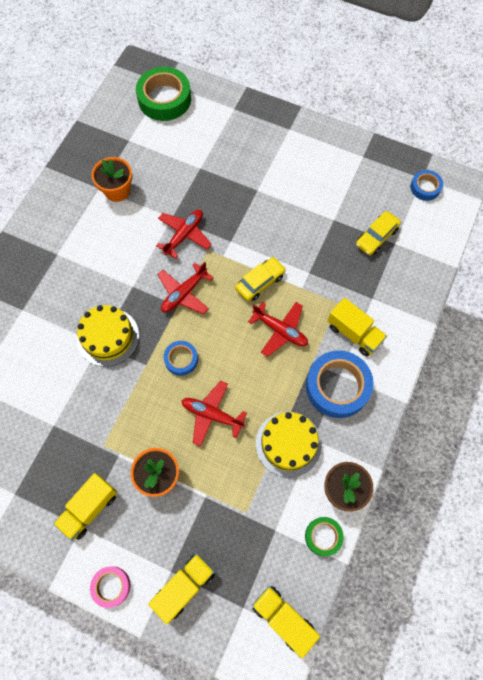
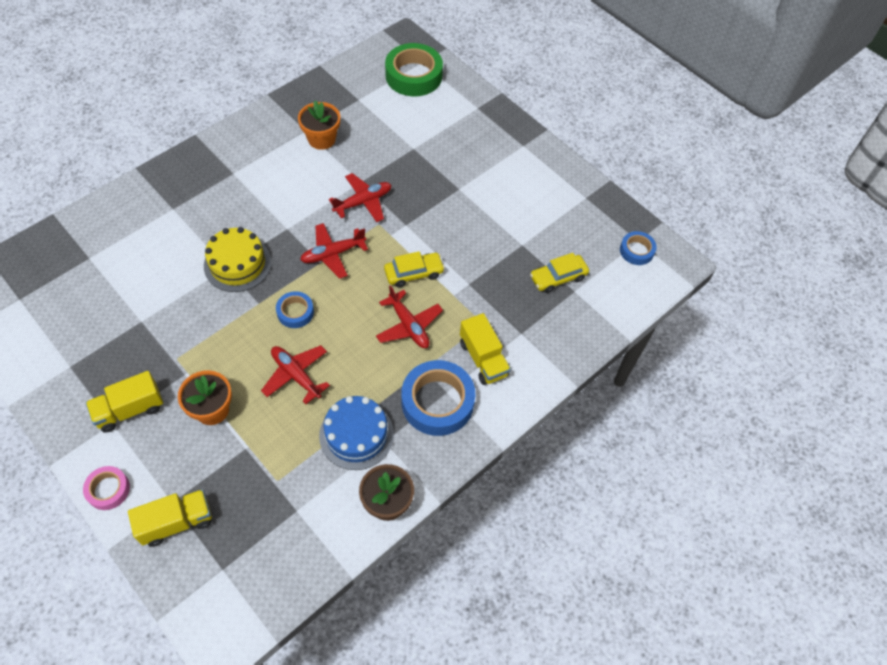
camera: 20 degrees right, 10 degrees down
(283, 618) = (256, 598): yellow truck -> none
(288, 444) = (356, 435): yellow cake -> blue cake
(323, 536) = (341, 538): green tape -> none

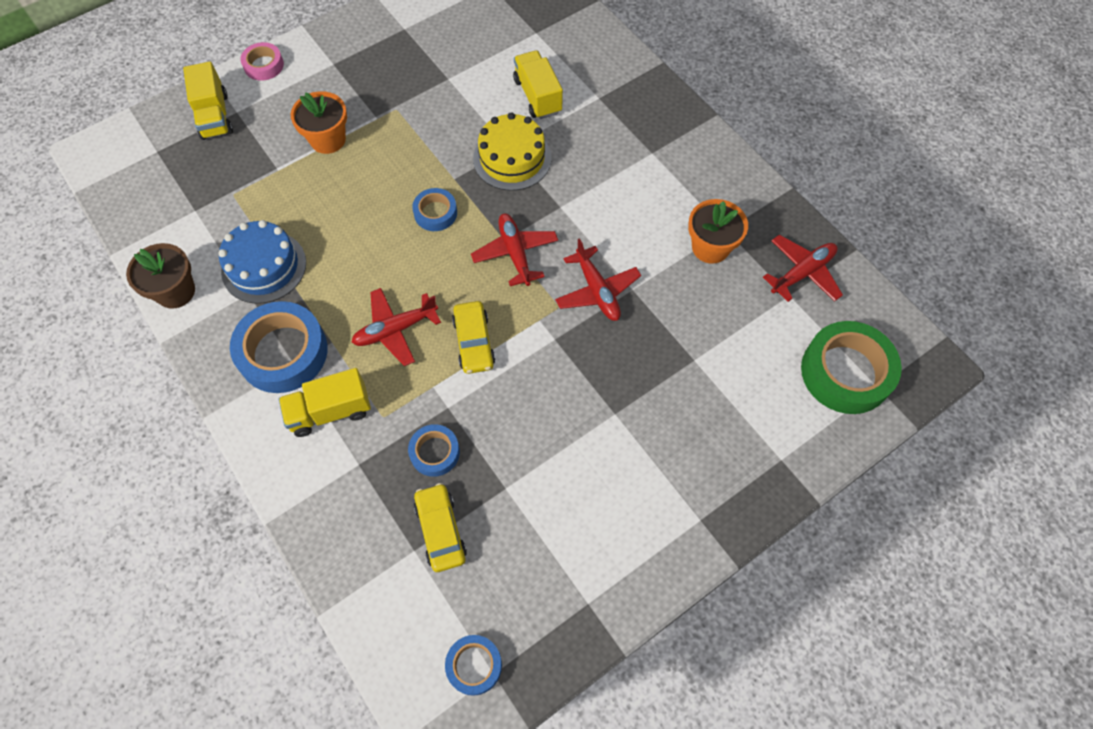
camera: 100 degrees right, 5 degrees up
(130, 410) = (344, 75): yellow truck -> yellow truck (537, 96)
(296, 375) = (352, 212): red plane -> red plane (802, 273)
(504, 287) = (435, 452): none -> blue tape

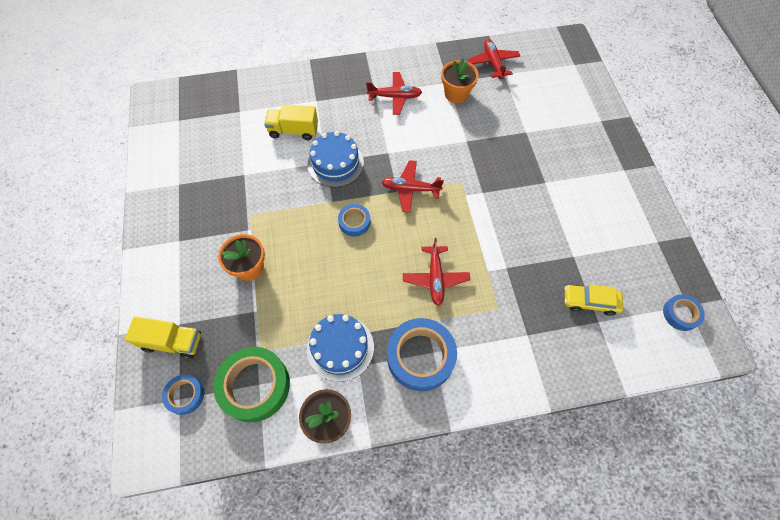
camera: 65 degrees left, 0 degrees up
(264, 65) = (145, 289): pink tape -> none
(330, 411) = (481, 340): yellow truck -> none
(435, 452) = (535, 286): blue tape -> blue tape (185, 395)
(474, 342) = (465, 236): yellow car -> none
(512, 158) = (335, 163): yellow cake -> blue cake
(597, 290) = (459, 158): red plane -> red plane (395, 97)
(846, 372) = (561, 73): green tape -> green tape (255, 386)

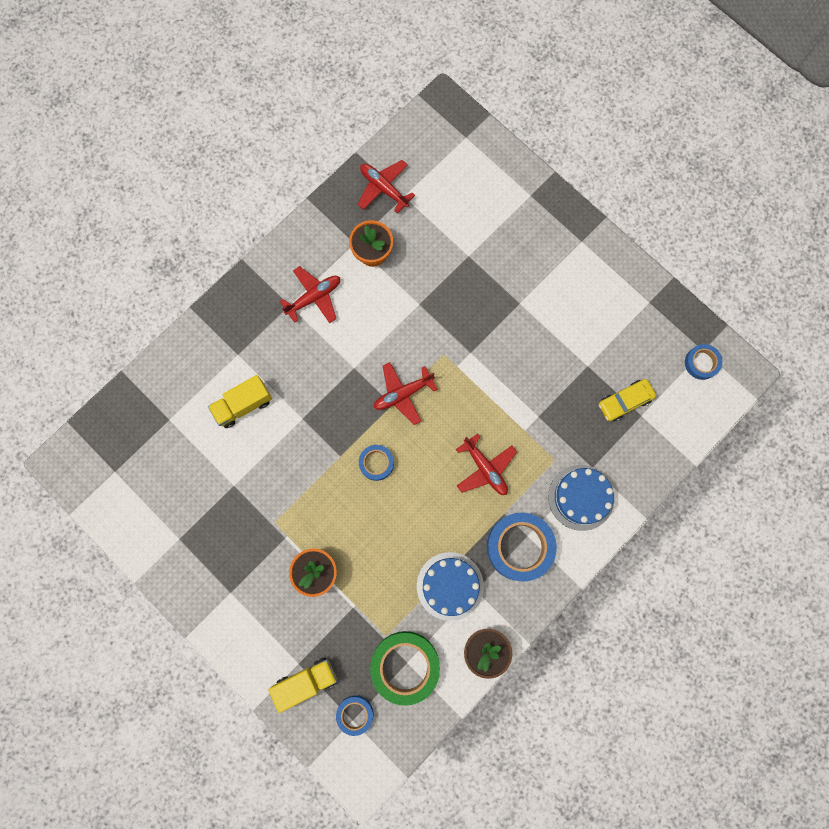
camera: 35 degrees left, 15 degrees up
(335, 163) = (312, 413): blue cake -> blue cake (581, 497)

